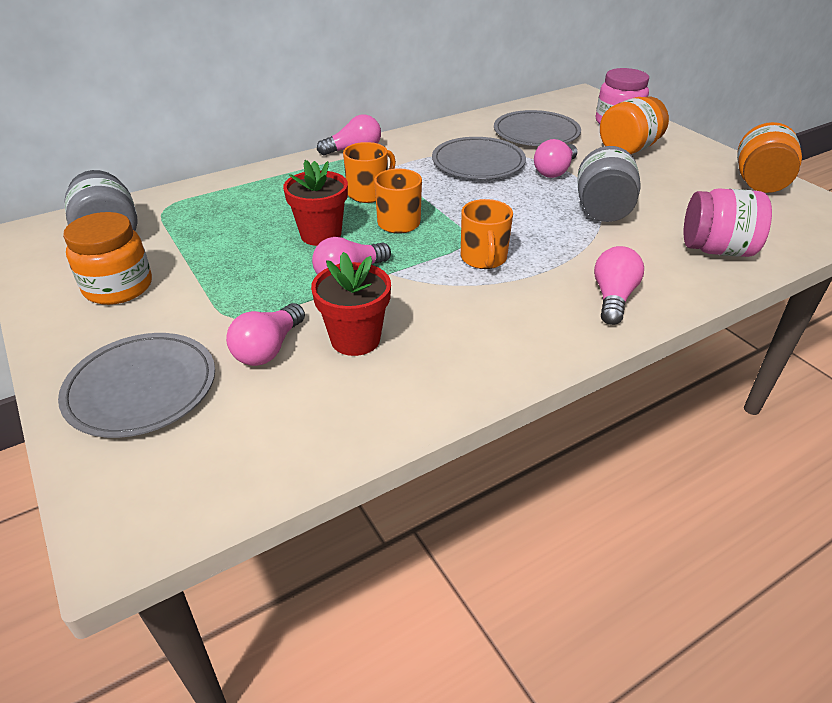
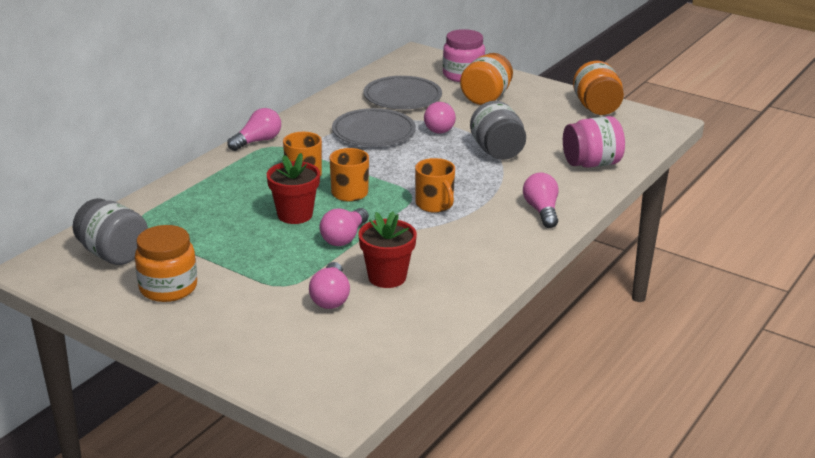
camera: 25 degrees left, 10 degrees down
(141, 388) = (263, 342): grey plate -> none

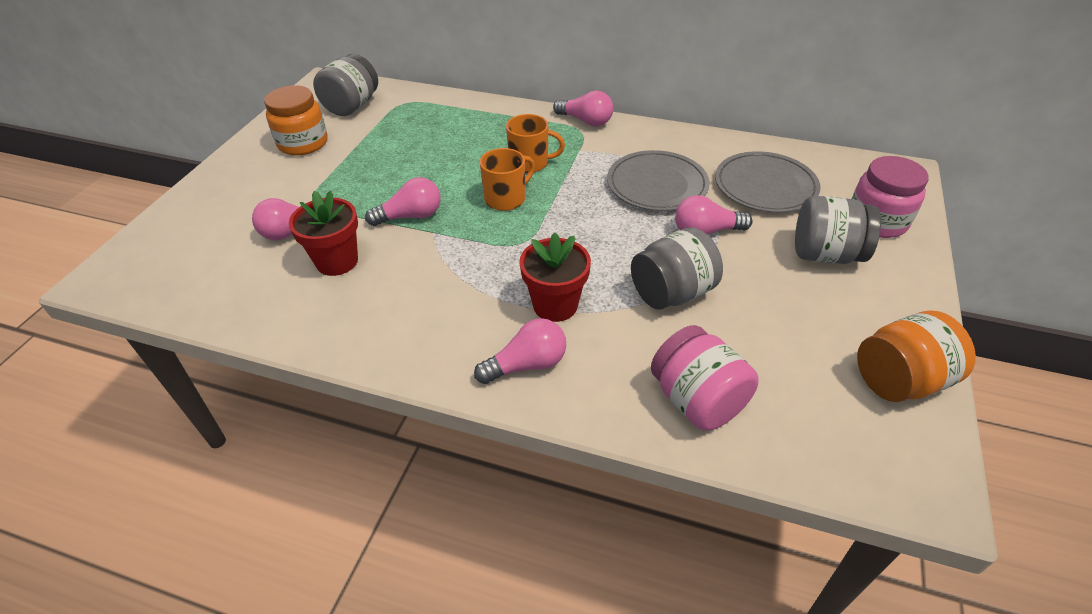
camera: 75 degrees right, 15 degrees up
(295, 215) = (446, 176): red flower pot -> red flower pot (555, 305)
(344, 237) = (410, 216): pink light bulb -> pink light bulb turned 150 degrees clockwise
(435, 204) = (505, 265): orange mug -> none
(486, 98) = (825, 254): orange jar -> grey jar

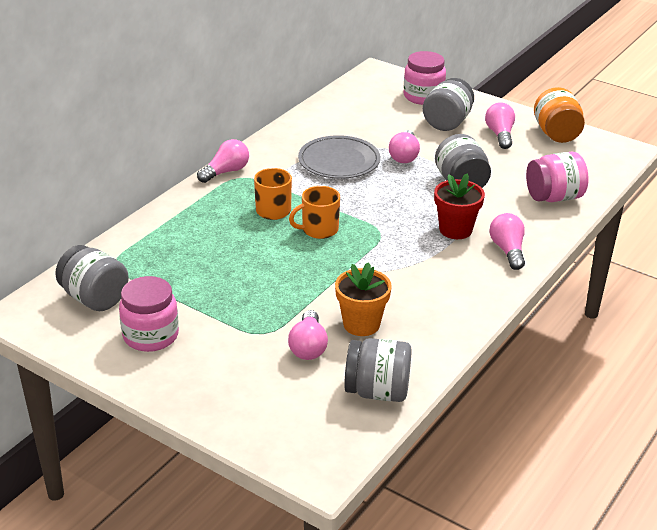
camera: 75 degrees left, 10 degrees down
(220, 294) = (377, 391): none -> grey jar
(303, 143) = (151, 336): orange jar -> pink jar
(337, 261) = (361, 324): red flower pot -> orange flower pot
(410, 216) = (317, 280): pink light bulb -> pink light bulb (500, 135)
(506, 198) = (319, 230): orange mug -> orange mug turned 90 degrees counterclockwise
(765, 186) = (365, 121): grey plate -> none

